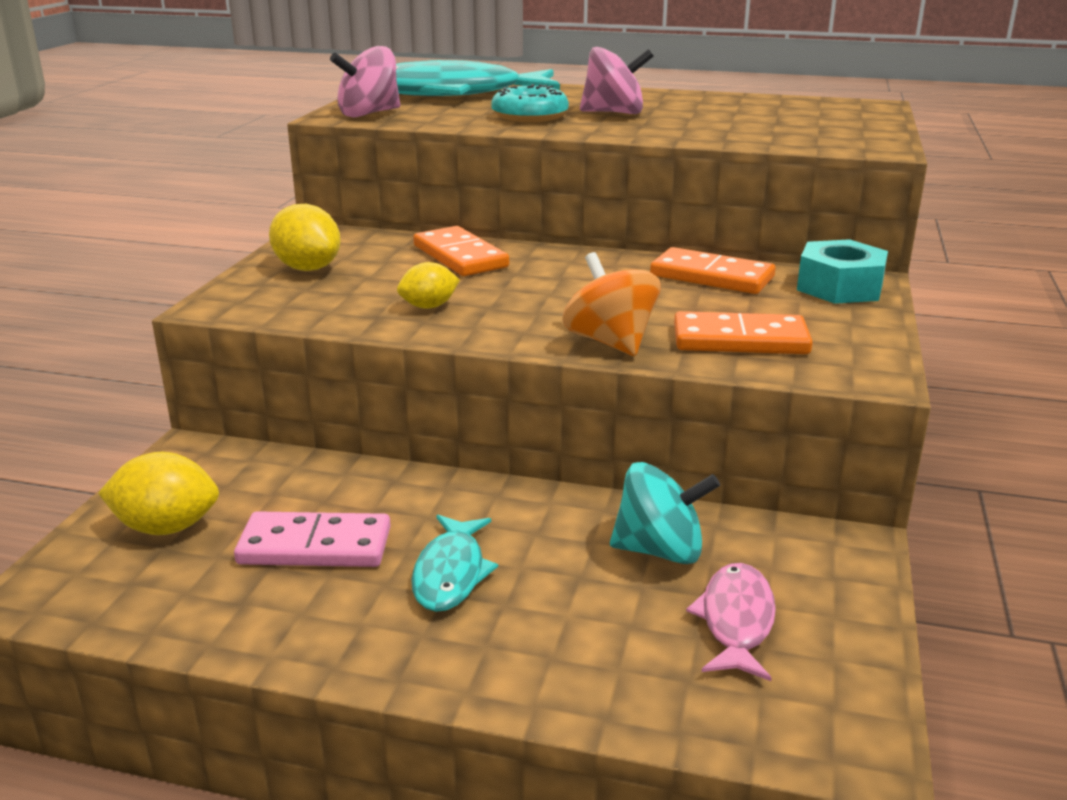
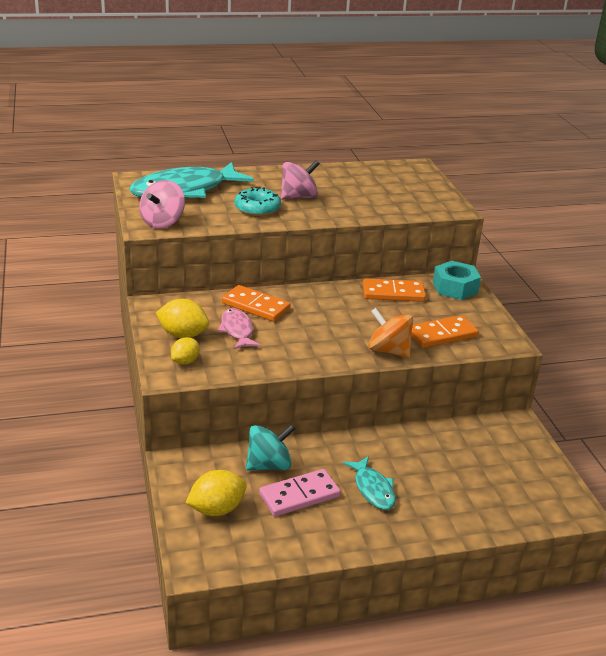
camera: 30 degrees left, 5 degrees up
(429, 306) = (280, 348): yellow lemon -> yellow lemon (185, 361)
(660, 550) = (447, 449): turquoise spinning top -> turquoise spinning top (269, 465)
(736, 621) = (502, 473): pink fish -> pink fish (237, 330)

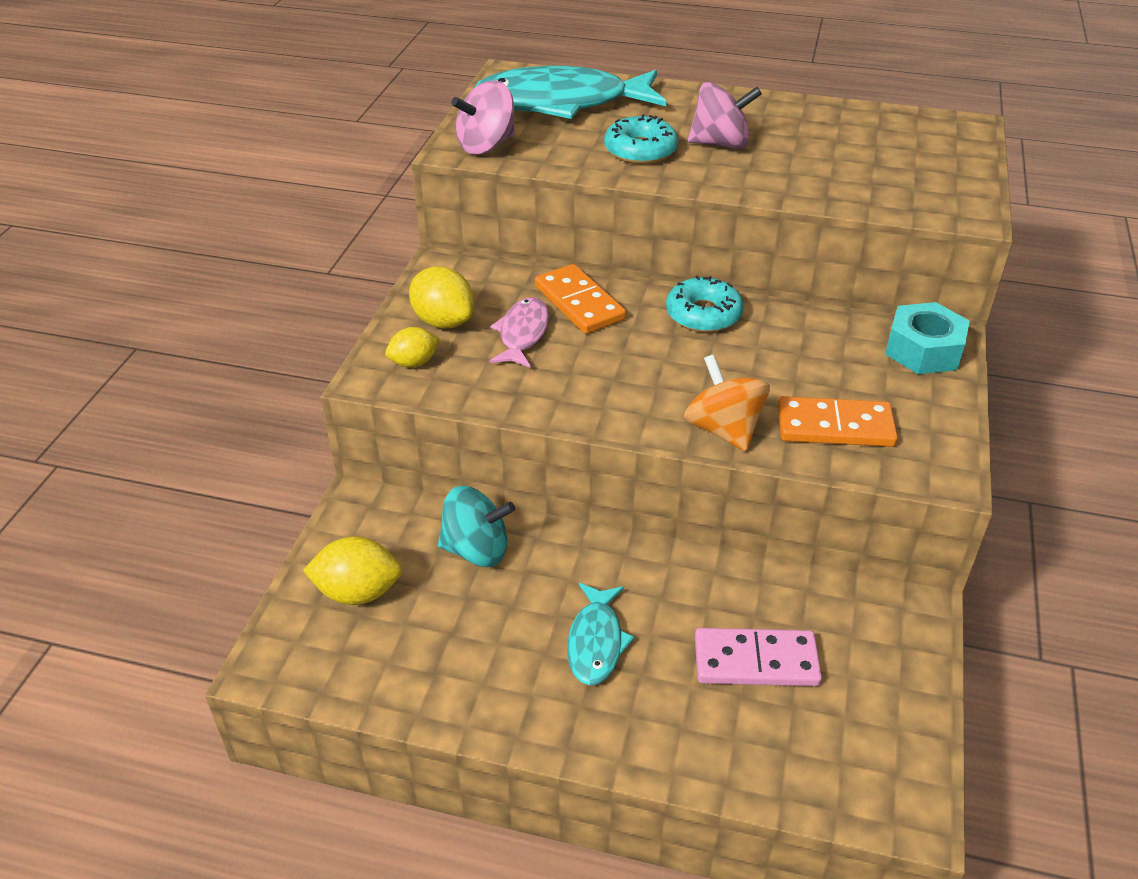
camera: 30 degrees right, 10 degrees up
(299, 495) = (482, 613): pink domino -> pink domino (756, 661)
(330, 296) = (703, 314): none -> turquoise donut
(393, 293) = (809, 334): orange domino -> none

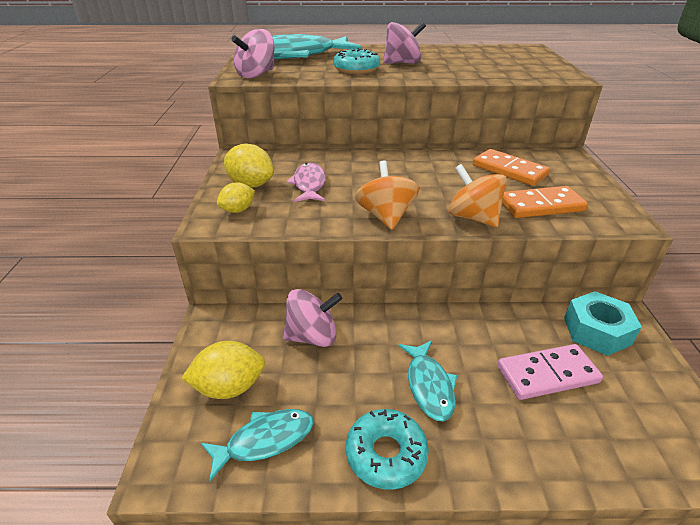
camera: 15 degrees left, 5 degrees down
(381, 661) = (265, 440): none -> turquoise fish
(476, 550) = (312, 336): turquoise spinning top -> pink spinning top
(579, 303) = (338, 164): orange domino -> orange domino (509, 170)
(604, 406) = (386, 216): none -> orange spinning top
(703, 314) = (420, 160): turquoise donut -> turquoise donut (386, 454)
(923, 350) = (559, 161): turquoise nut -> turquoise nut (596, 331)

